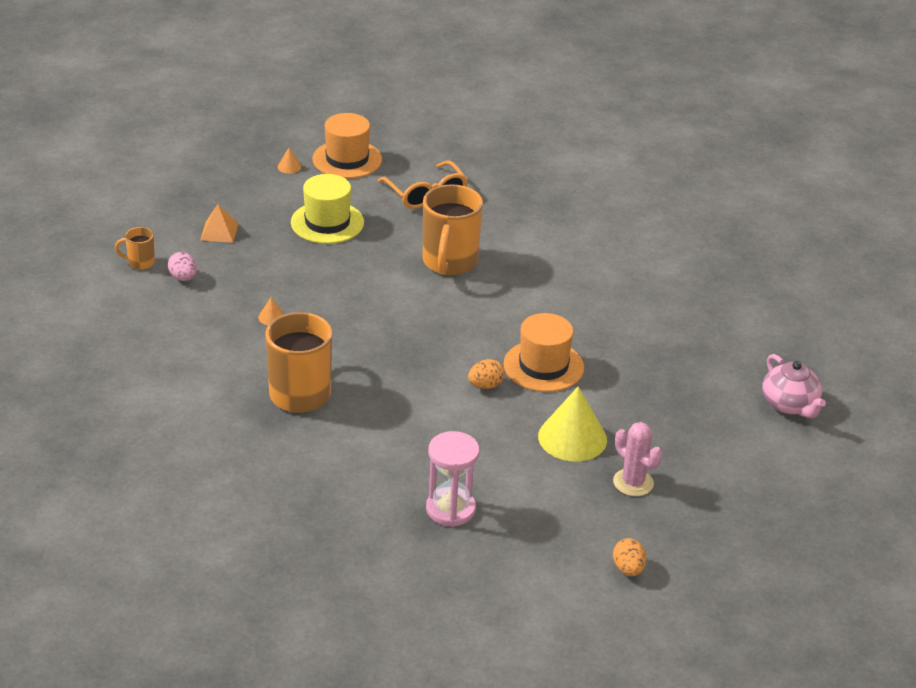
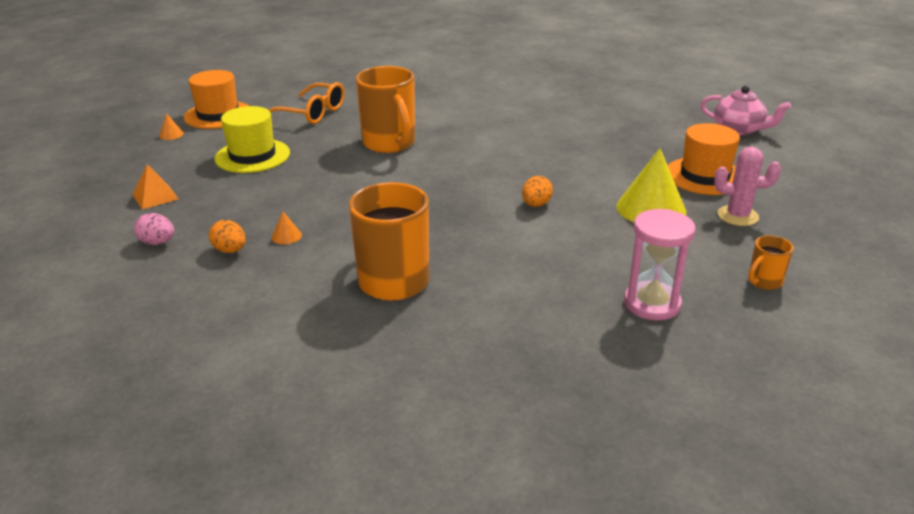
camera: 35 degrees left, 5 degrees down
(140, 262) = (95, 249): orange mug -> orange mug (764, 282)
(543, 366) = (557, 175): orange hat -> orange hat (705, 176)
(628, 569) = (839, 274): orange egg -> orange egg (230, 250)

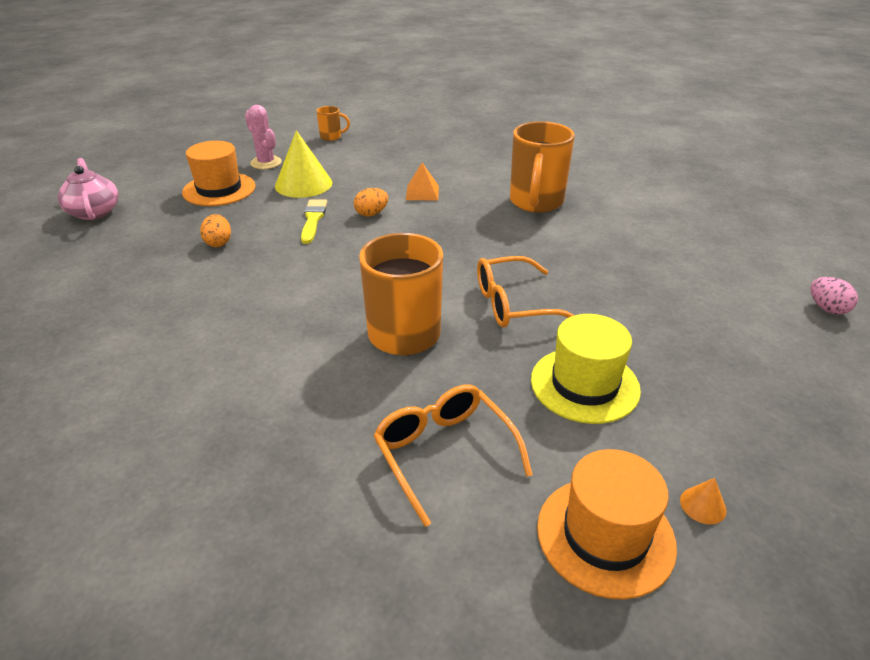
camera: 145 degrees left, 5 degrees up
(155, 196) = (725, 360): orange pyramid -> orange pyramid (422, 192)
(157, 242) = (720, 295): pink egg -> pink egg (827, 308)
(230, 250) = (650, 264): orange egg -> orange egg (218, 243)
(286, 236) = (595, 259): orange cone -> none
(332, 180) = (513, 304): none -> orange glasses
(574, 182) = (313, 219): none -> yellow brush
(652, 303) = (404, 147): pink hourglass -> none

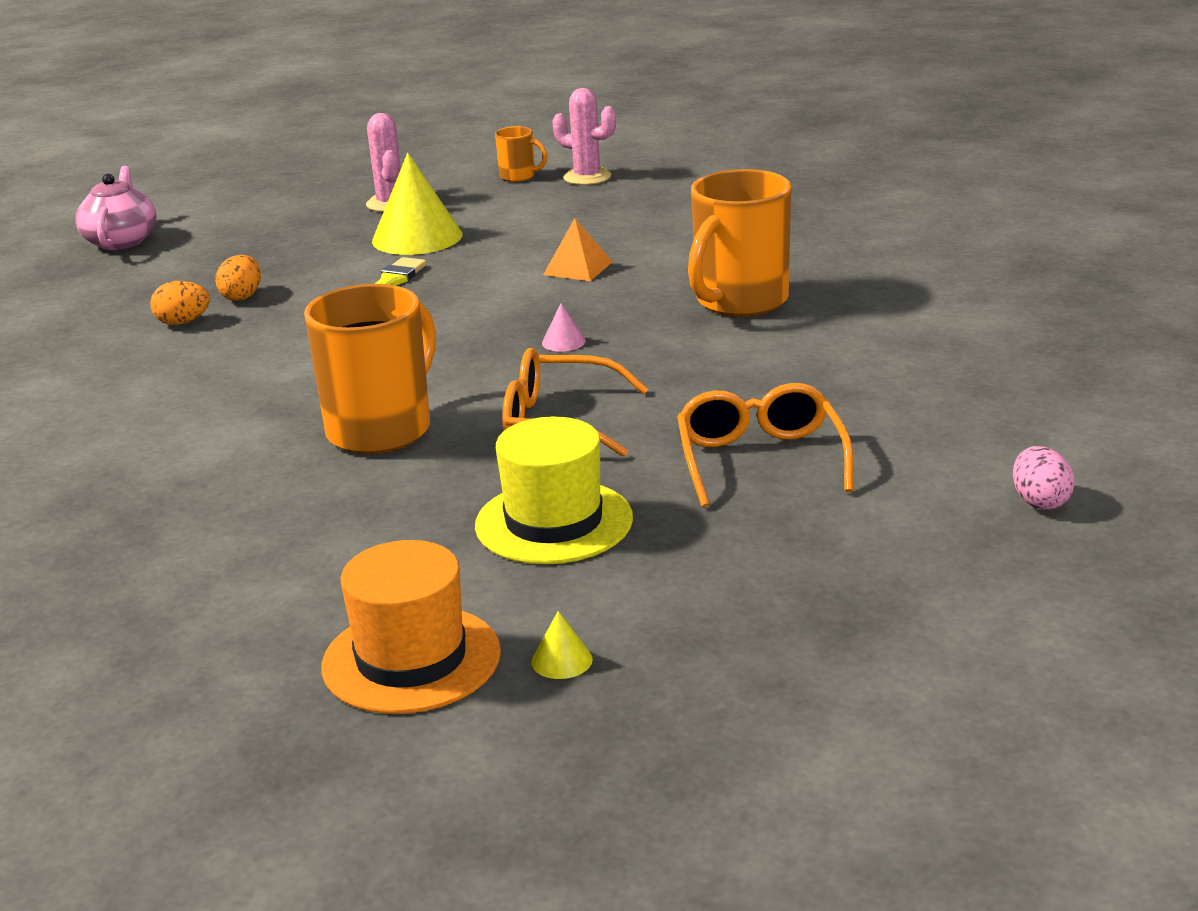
camera: 25 degrees right, 10 degrees down
(219, 189) = (297, 231): orange hat -> none
(371, 214) = (476, 287): orange egg -> orange egg (183, 322)
(372, 133) = (587, 177): none -> pink cactus
(444, 452) = (307, 553): orange glasses -> orange glasses (760, 459)
(461, 245) = (563, 342): none -> pink cone
(703, 505) = (562, 660): orange cone -> yellow cone

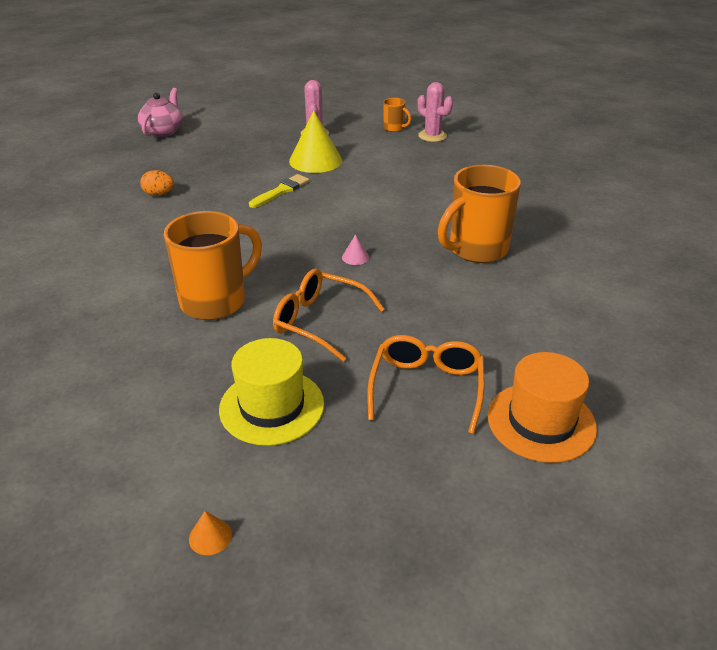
camera: 15 degrees right, 10 degrees up
(242, 296) = (200, 183): orange egg -> none
(411, 659) = (121, 504): orange hat -> orange hat (541, 422)
(562, 660) = (210, 536): yellow cone -> orange cone
(577, 268) = (393, 202): orange pyramid -> none
(1040, 502) = (601, 481): pink egg -> none

